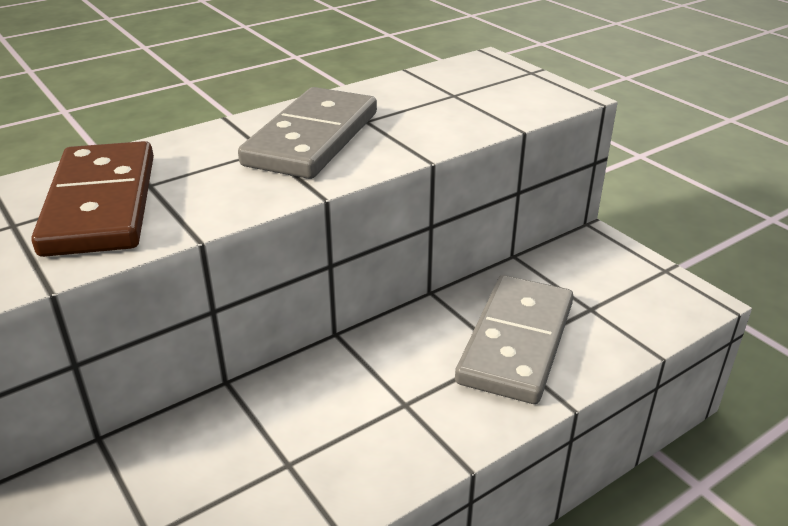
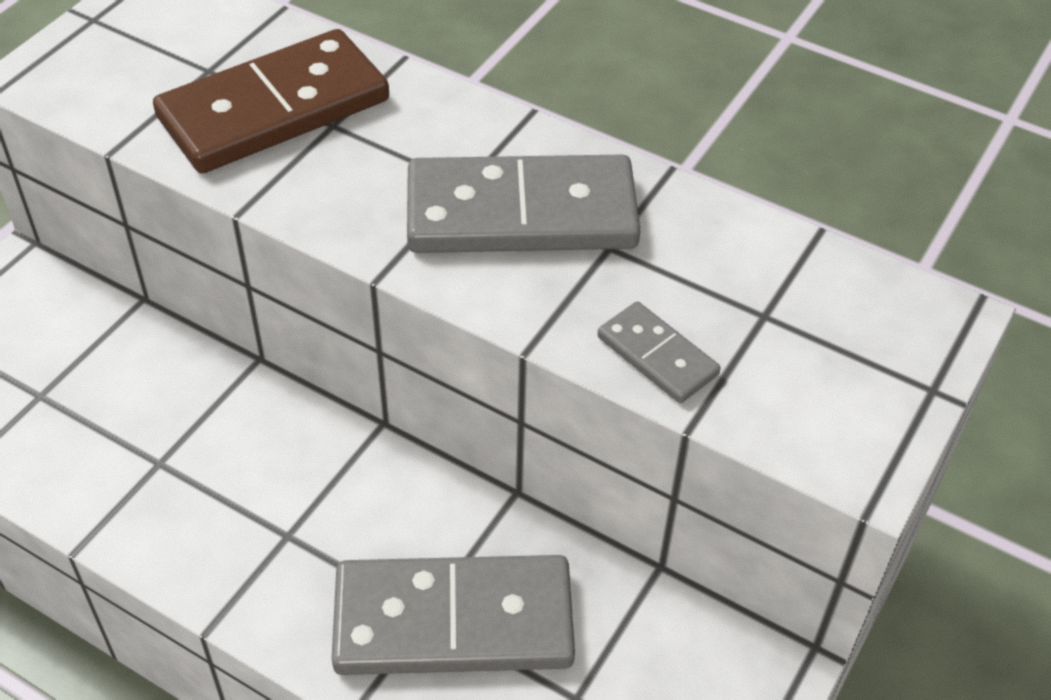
camera: 65 degrees right, 15 degrees up
(462, 126) = (657, 356): none -> grey domino

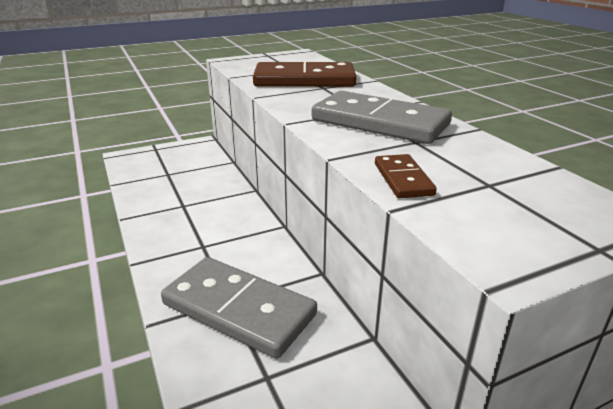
camera: 35 degrees right, 20 degrees down
(657, 356) = (403, 179): grey domino -> brown domino

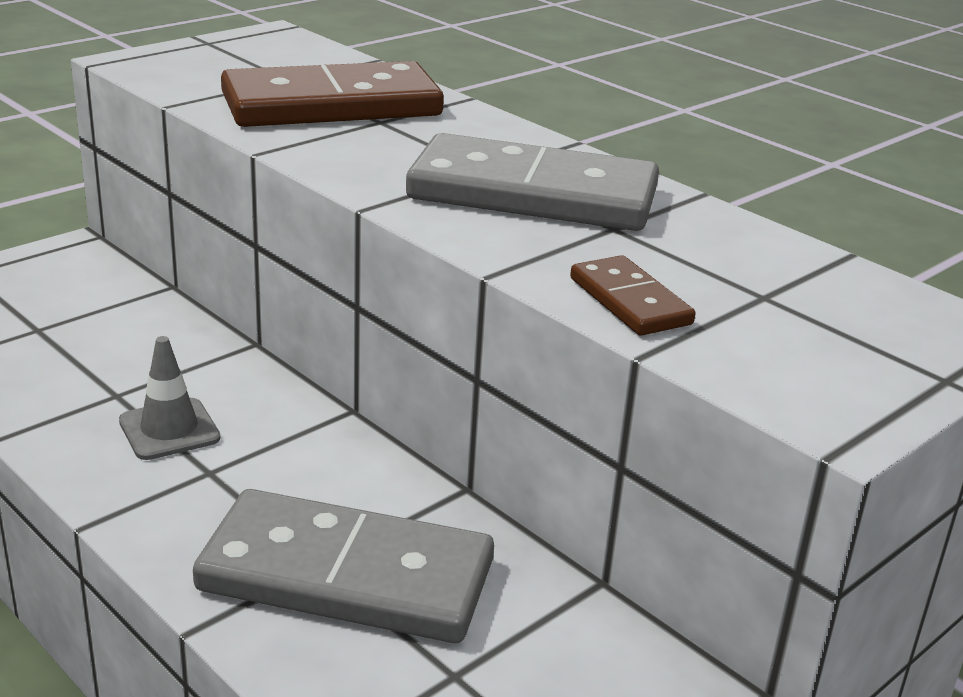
camera: 20 degrees left, 0 degrees up
(196, 224) = (169, 430): none -> grey traffic cone

